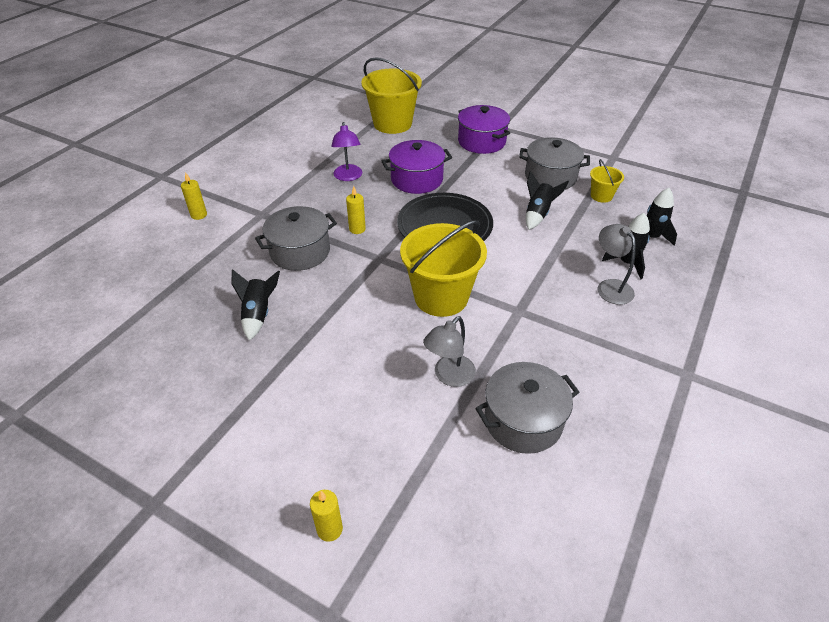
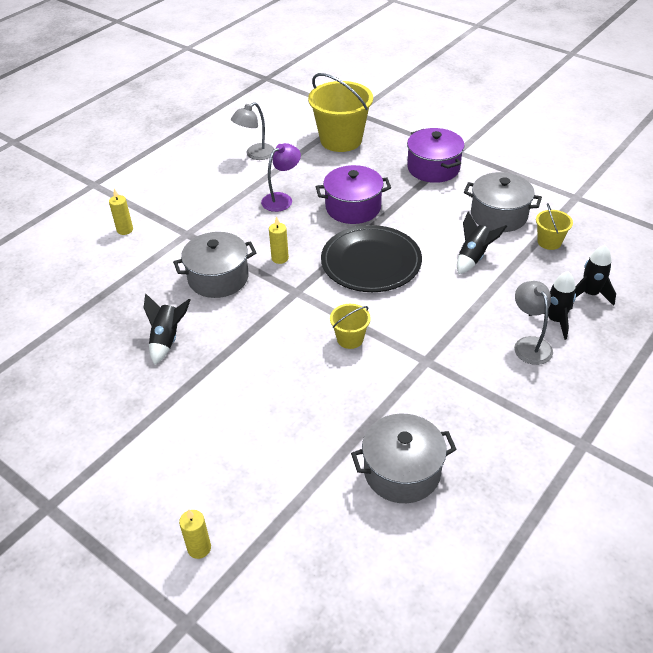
camera: 10 degrees right, 0 degrees up
(348, 177) = (282, 199): purple lamp -> purple lamp turned 135 degrees counterclockwise
(441, 297) = (350, 339): yellow bucket -> yellow bucket, size x0.48
(449, 376) = (340, 420): grey lamp -> grey lamp (255, 154)

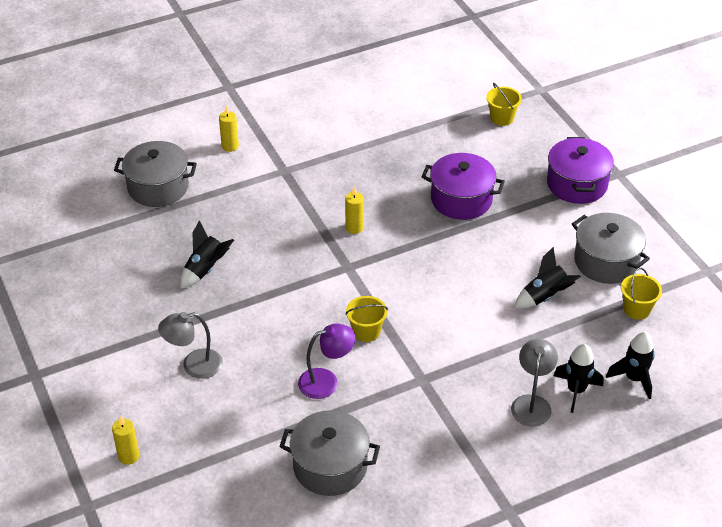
camera: 25 degrees right, 0 degrees up
(218, 278) = (285, 227): grey pot -> grey pot (158, 187)
(255, 154) = (402, 106): grey lamp -> grey lamp (194, 365)
(282, 199) = (397, 165): purple lamp -> purple lamp (326, 381)
(341, 140) = (502, 118): yellow bucket -> yellow bucket, size x0.48
(371, 262) = (438, 264): black plate -> none

